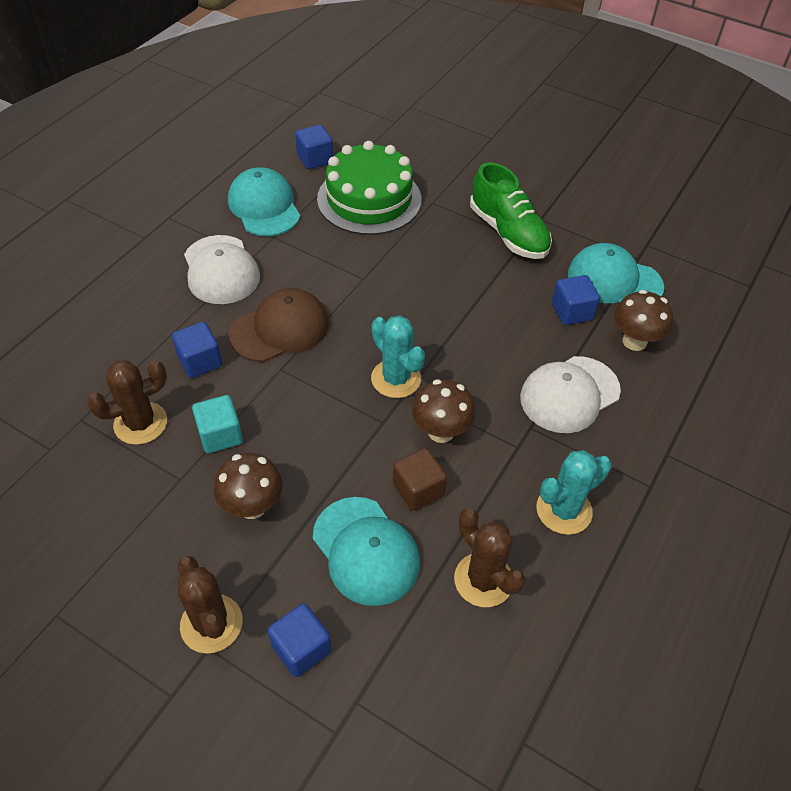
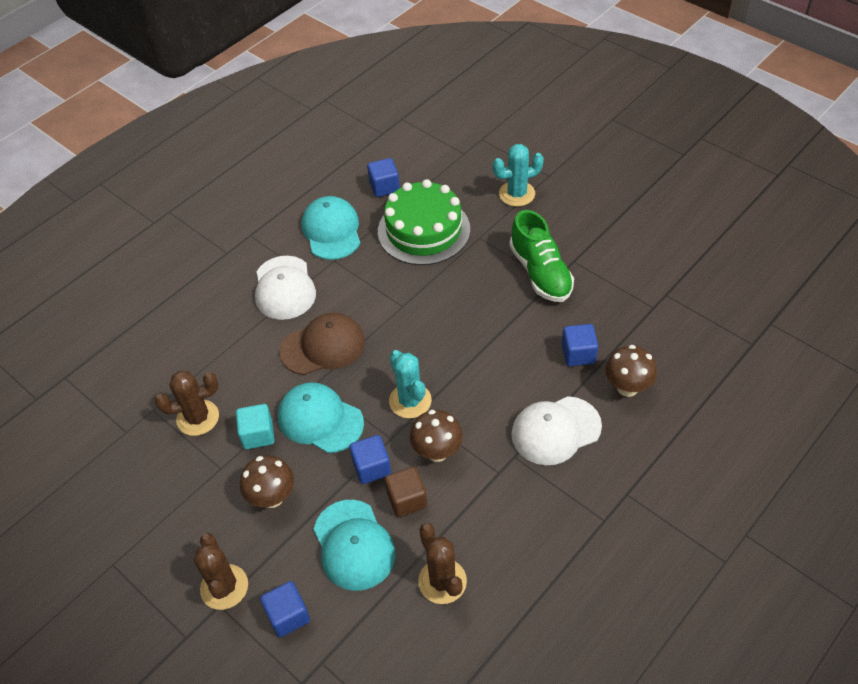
camera: 15 degrees right, 0 degrees up
(200, 361) = (253, 369): blue cube -> blue cube (371, 467)
(564, 510) = (524, 532): turquoise cactus -> turquoise cactus (517, 194)
(614, 280) = (625, 327): turquoise cap -> turquoise cap (320, 419)

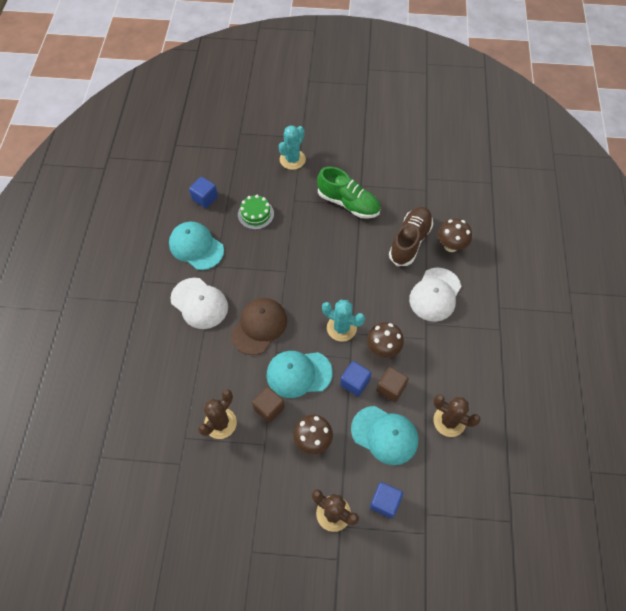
camera: 40 degrees left, 10 degrees up
(258, 435) = (269, 408): turquoise cube -> brown cube
(424, 230) = (256, 214): green cake -> green cake, size x0.53
(578, 354) = (410, 241): blue cube -> brown shoe

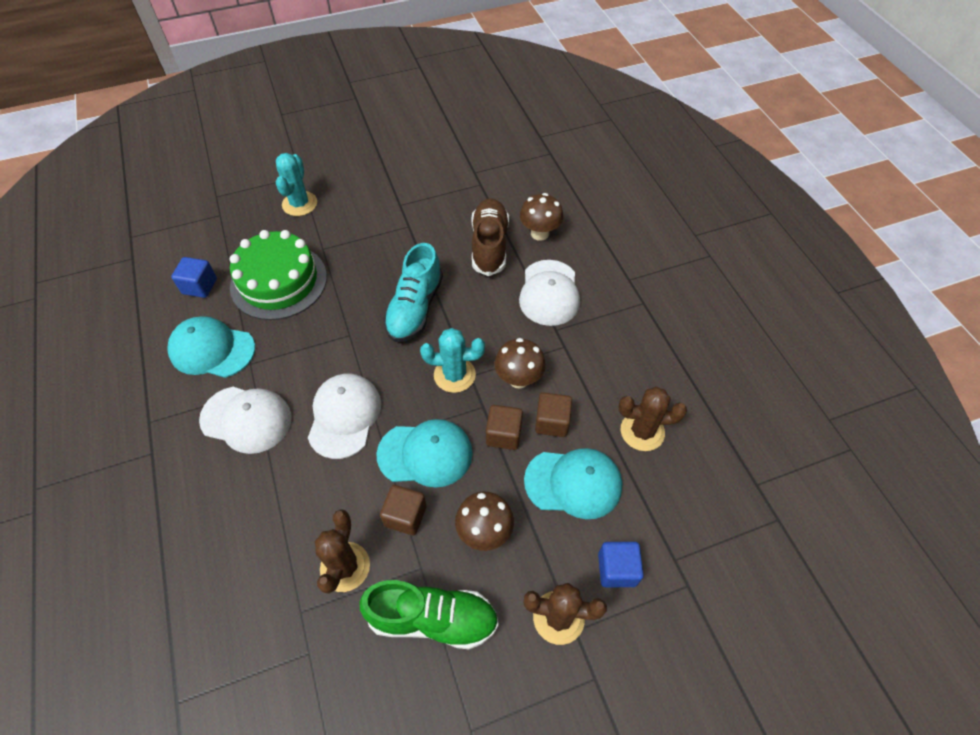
camera: 25 degrees left, 5 degrees down
(256, 214) = (279, 281): green cake -> green cake, size x1.88
(259, 326) = (344, 416): brown cap -> white cap
(298, 374) = (425, 454): turquoise cap -> turquoise cap turned 150 degrees counterclockwise
(336, 269) = (415, 308): none -> turquoise shoe
(348, 203) = (394, 229): green shoe -> green shoe (432, 619)
(354, 383) = (503, 434): blue cube -> brown cube

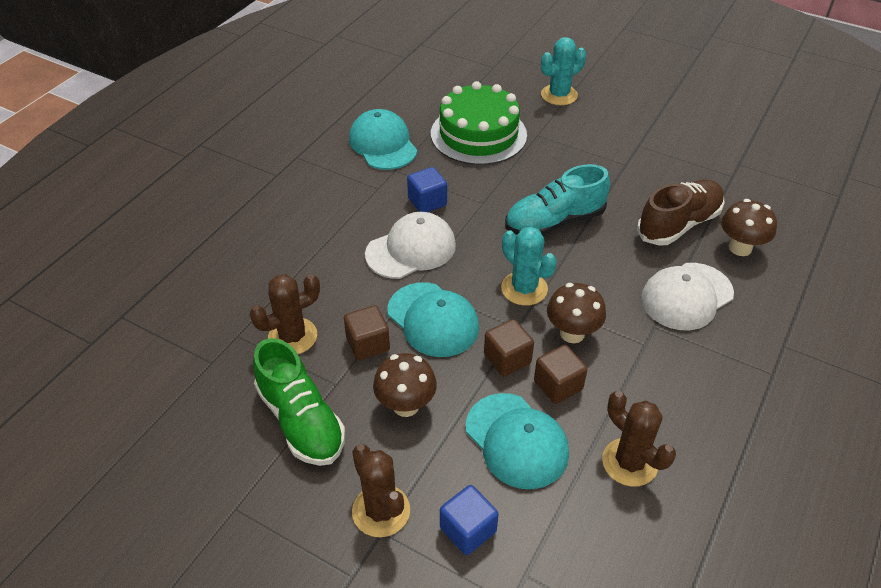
camera: 50 degrees right, 10 degrees down
(200, 286) = (424, 101): blue cube -> blue cube (427, 202)
(246, 419) = (350, 200): white cap -> none

